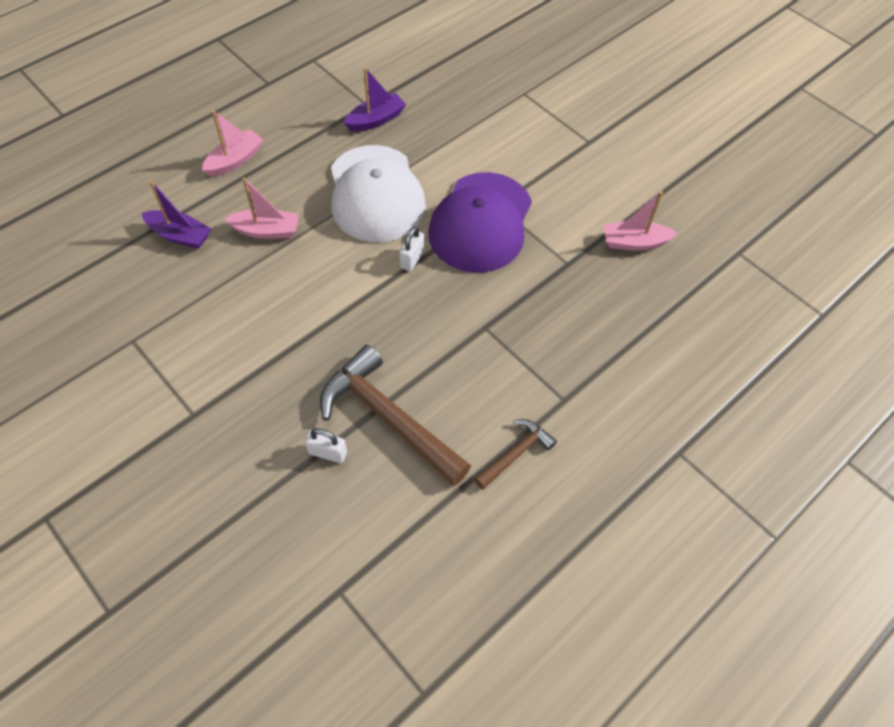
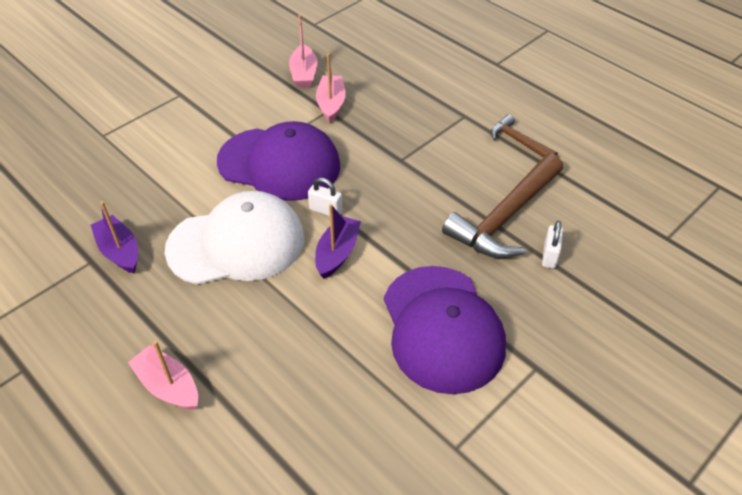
camera: 90 degrees left, 10 degrees down
(180, 235) = (294, 427): purple boat -> purple boat (337, 253)
(252, 343) = (442, 328): none -> purple cap
(266, 231) = (288, 336): pink boat -> pink boat (331, 104)

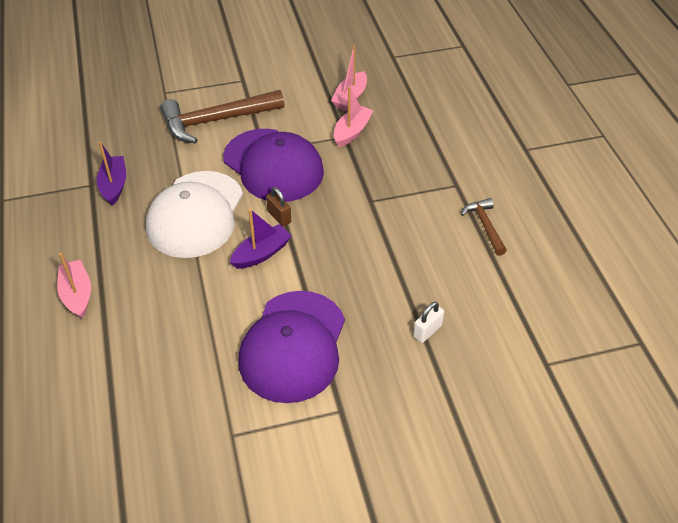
camera: 30 degrees right, 0 degrees up
(236, 243) = (195, 214): white cap -> white cap turned 90 degrees clockwise
(325, 210) = (279, 217): white padlock -> brown padlock
(505, 217) = (417, 284): brown hammer -> brown hammer (216, 121)

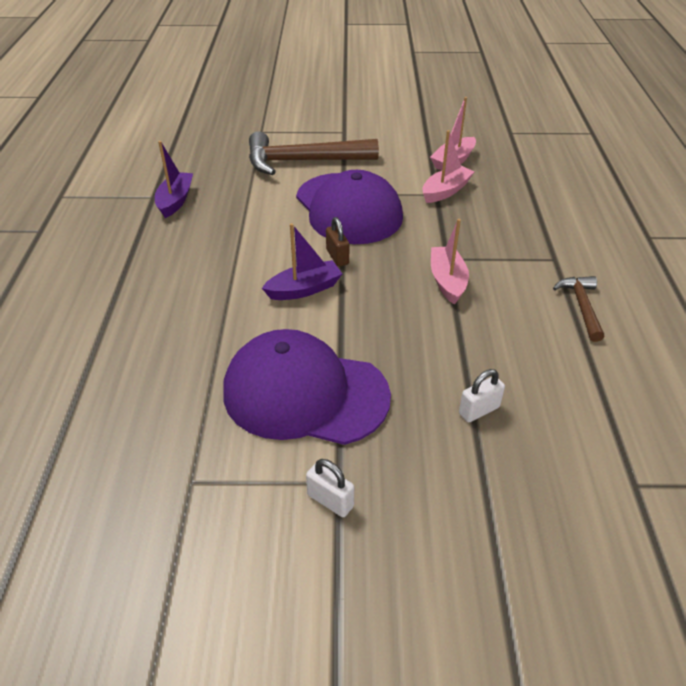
camera: 15 degrees right, 5 degrees down
(77, 294) = (89, 293): pink boat -> pink boat (447, 281)
(195, 214) = (247, 240): white cap -> none
(293, 346) = (305, 393): purple cap -> purple cap turned 75 degrees clockwise
(339, 425) = (330, 500): none -> white padlock

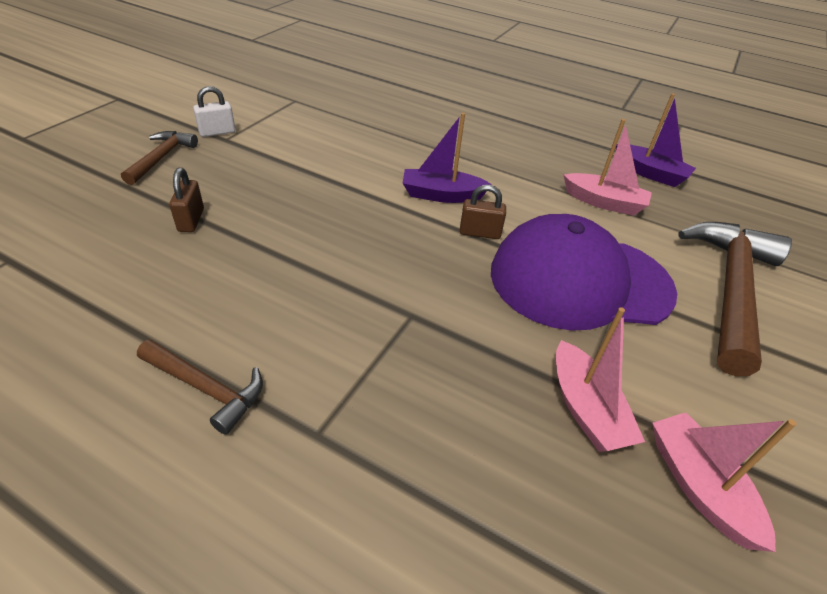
camera: 115 degrees right, 0 degrees up
(304, 289) = (441, 195): purple boat -> purple boat turned 90 degrees clockwise
(305, 393) = (315, 153): purple cap -> none
(421, 508) = (161, 158): none -> brown hammer
(447, 281) = (370, 292): pink boat -> pink boat (604, 202)
(479, 410) = (191, 220): white padlock -> brown padlock

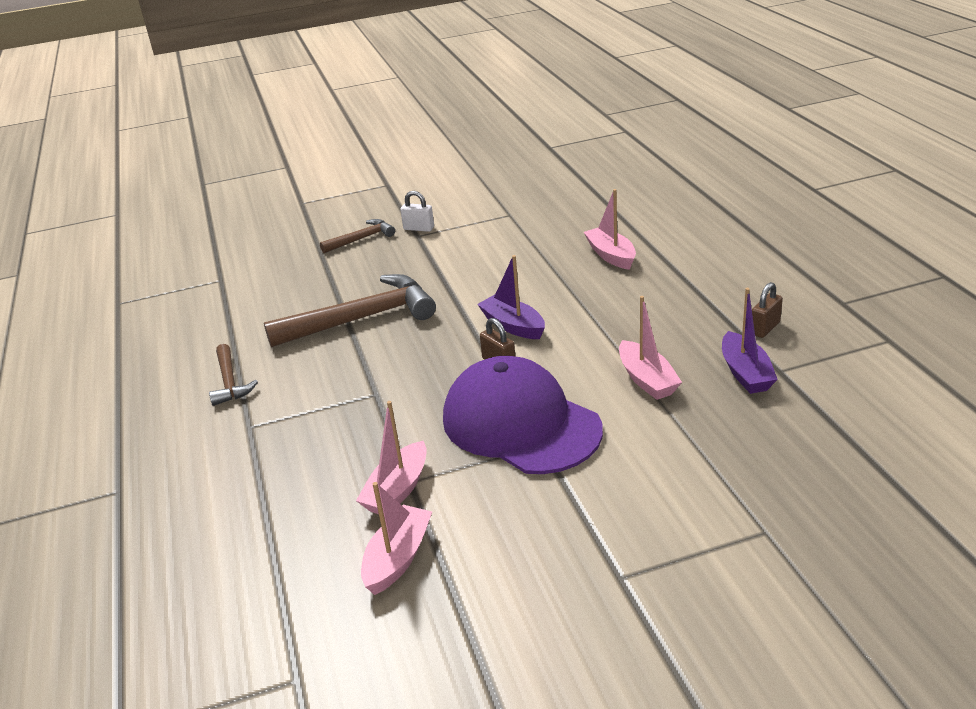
camera: 50 degrees right, 10 degrees down
(191, 220) = (329, 287): brown padlock -> brown padlock (765, 328)
(431, 114) = (611, 255): none -> pink boat
(730, 289) = (638, 484): brown hammer -> brown hammer (362, 318)

